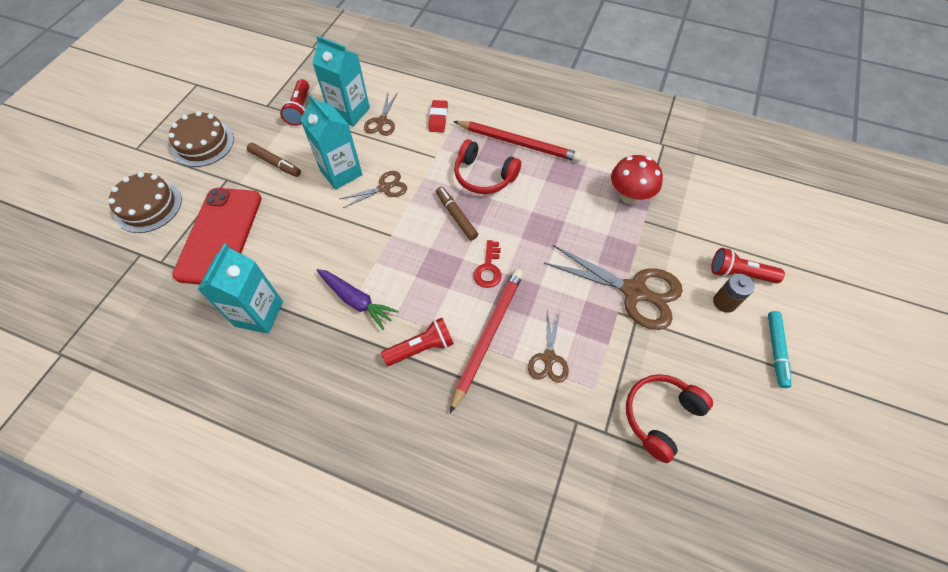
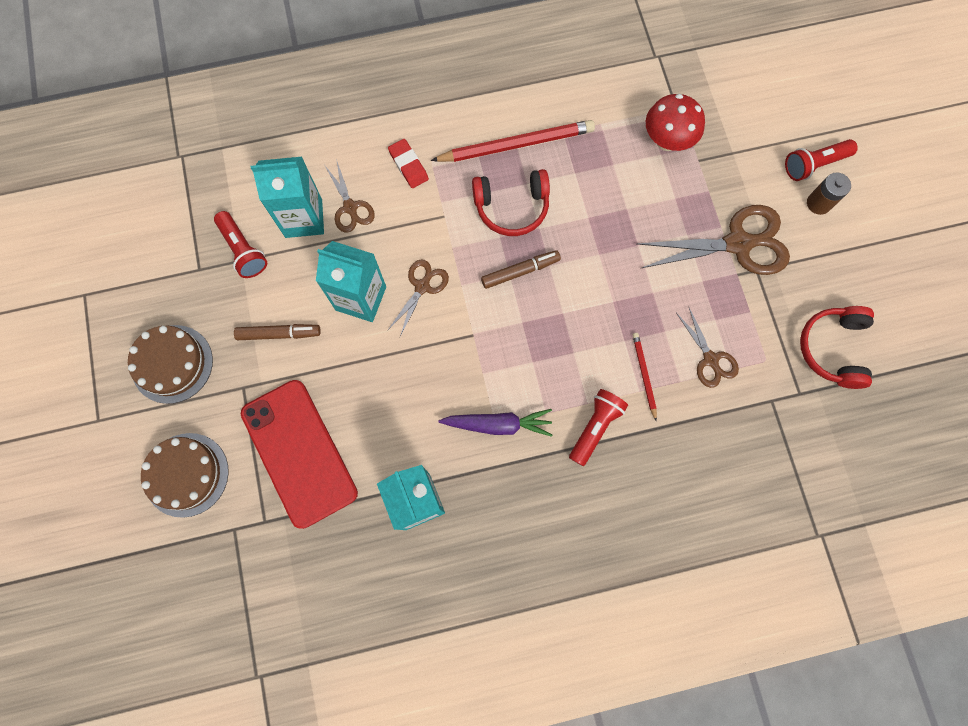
camera: 35 degrees left, 15 degrees up
(456, 216) = (520, 271): brown marker -> brown marker turned 135 degrees clockwise
(488, 268) = (594, 307): red key -> none
(488, 336) = (644, 375): red pencil -> red pencil, size x0.50
(776, 351) = (885, 224): turquoise marker -> none

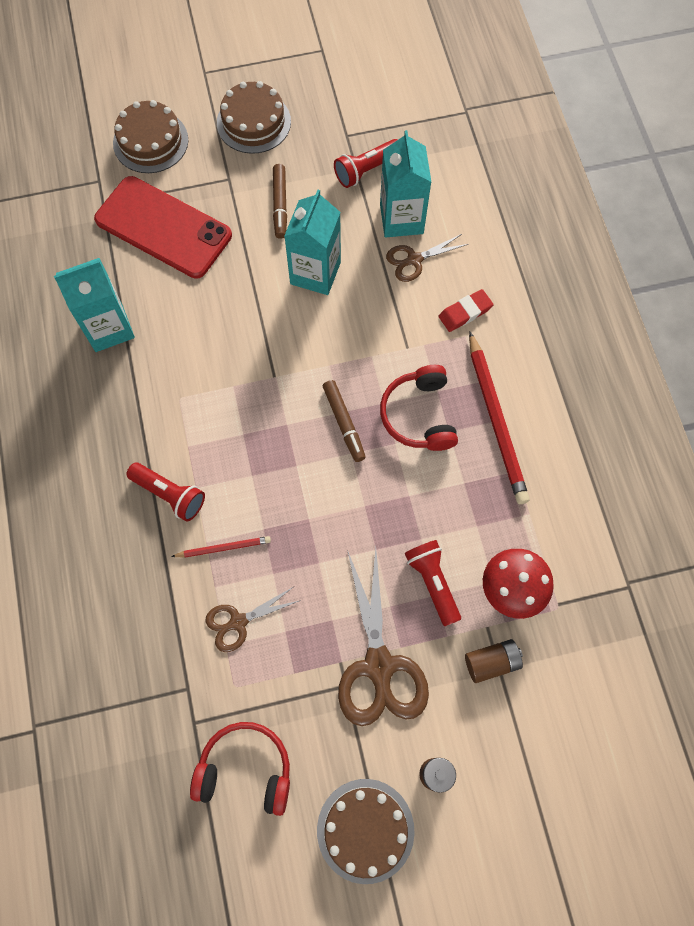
camera: 90 degrees right, 5 degrees down
(299, 453) = (163, 227): red phone -> red phone turned 60 degrees clockwise
(422, 286) = (328, 328): brown scissors -> none
(498, 424) = (179, 400): purple carrot -> none
(727, 158) = (491, 662): none -> brown battery
(814, 164) = (488, 774): red flashlight -> red flashlight (432, 582)
(867, 255) = (365, 830): none -> brown cake

